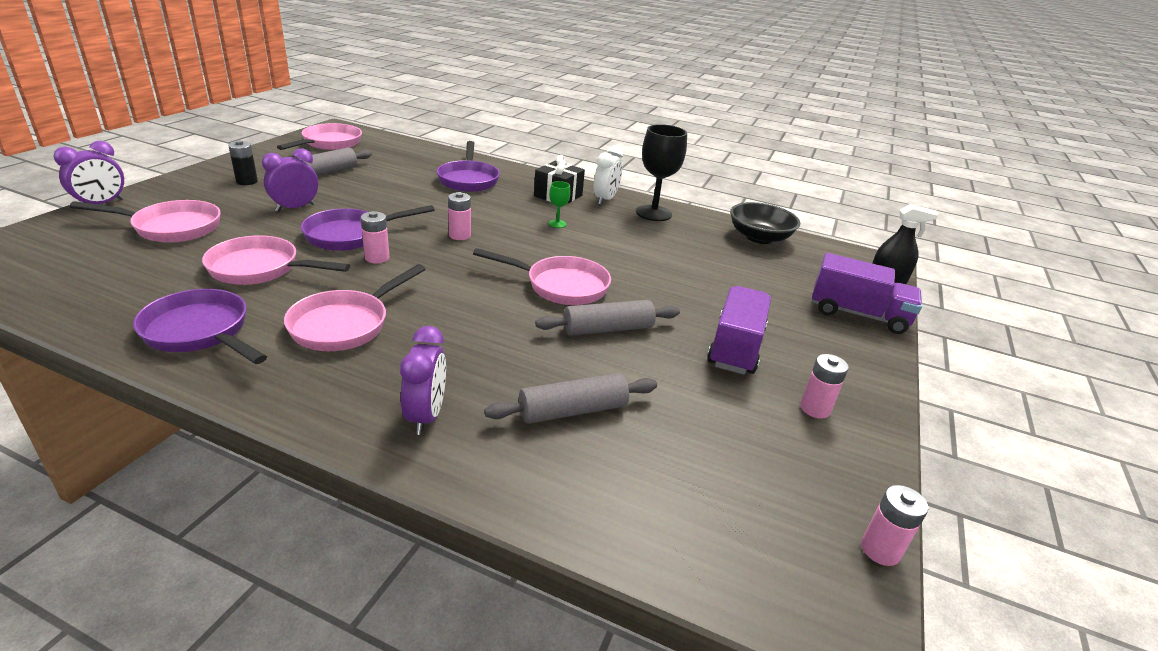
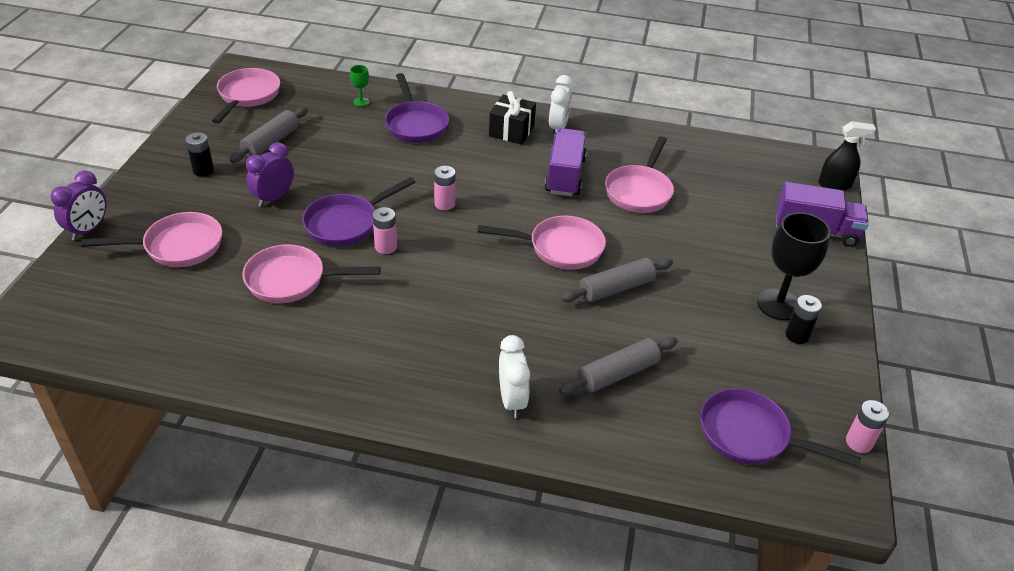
camera: 10 degrees left, 10 degrees up
(200, 332) = (289, 358): purple pan -> purple pan (750, 436)
(345, 324) = (402, 327): pink pan -> pink pan (639, 191)
(426, 416) = (512, 400): purple clock -> white clock
(557, 224) = (526, 171): green goblet -> green goblet (361, 102)
(653, 213) = (609, 138): black goblet -> black goblet (778, 304)
(736, 347) = (724, 287): purple truck -> purple truck (565, 176)
(759, 237) = (714, 152): black bowl -> none
(815, 409) = (797, 335): pink battery -> black battery

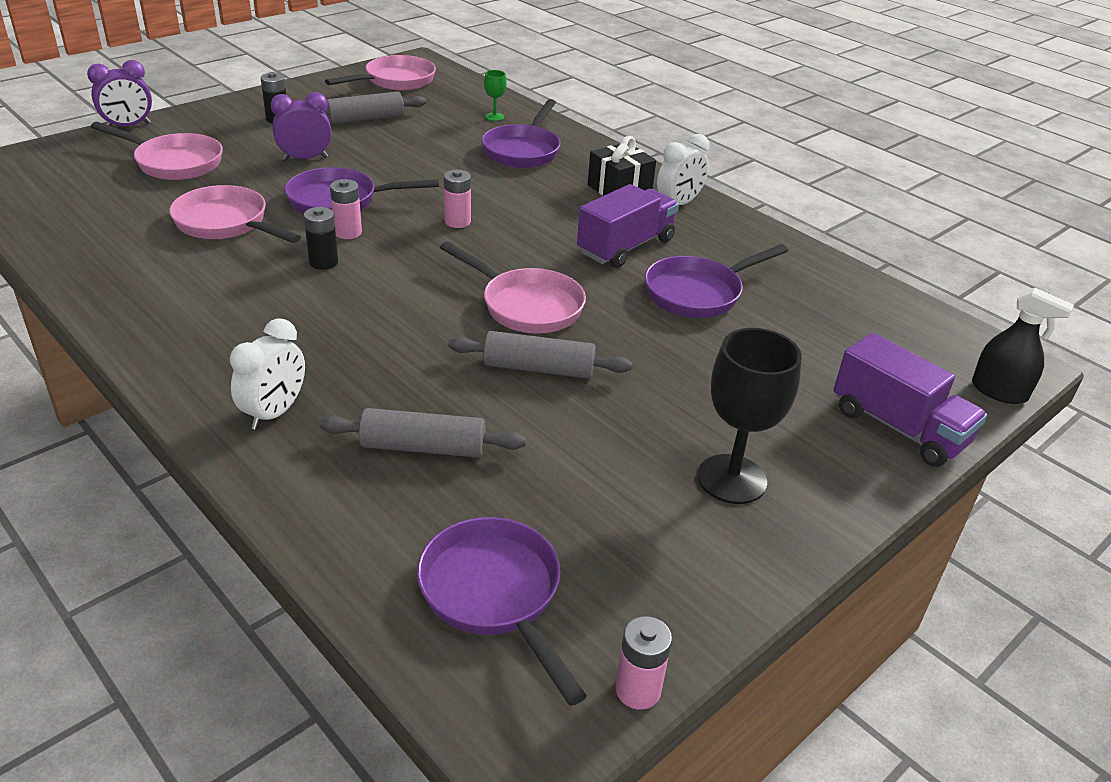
camera: 35 degrees right, 5 degrees down
(639, 191) = (698, 293): pink pan -> purple pan
(797, 335) = (712, 523): black battery -> black battery (323, 262)

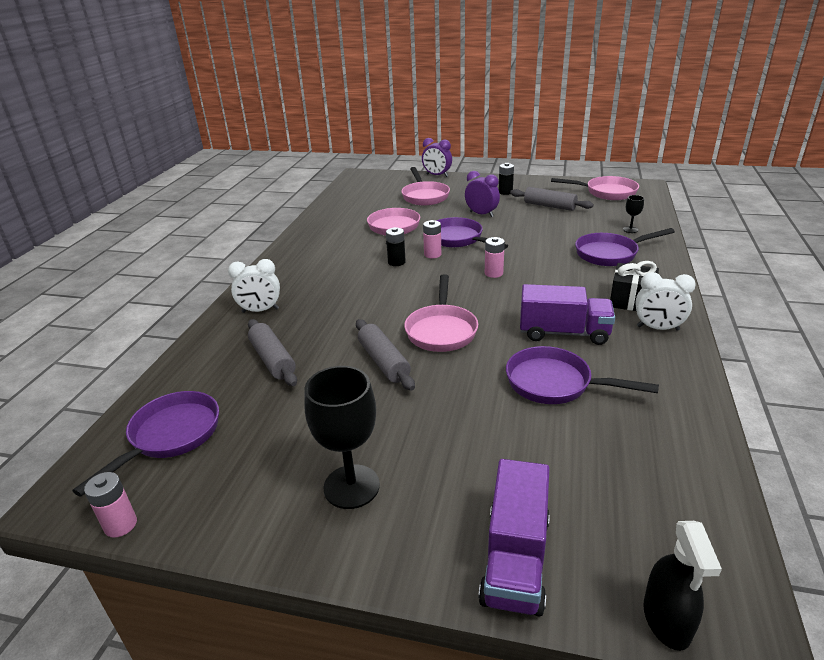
camera: 60 degrees right, 5 degrees down
(494, 117) = (630, 230): green goblet -> black goblet

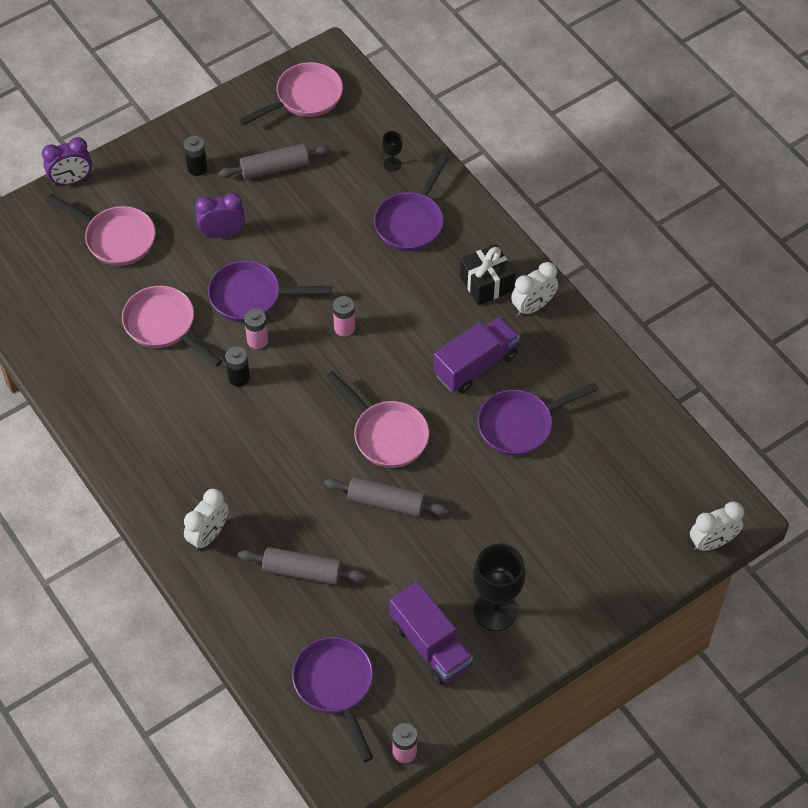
camera: 50 degrees left, 25 degrees up
(515, 559) = (623, 572): purple truck -> purple truck (430, 645)
(667, 620) = (712, 542): black spray bottle -> white clock

